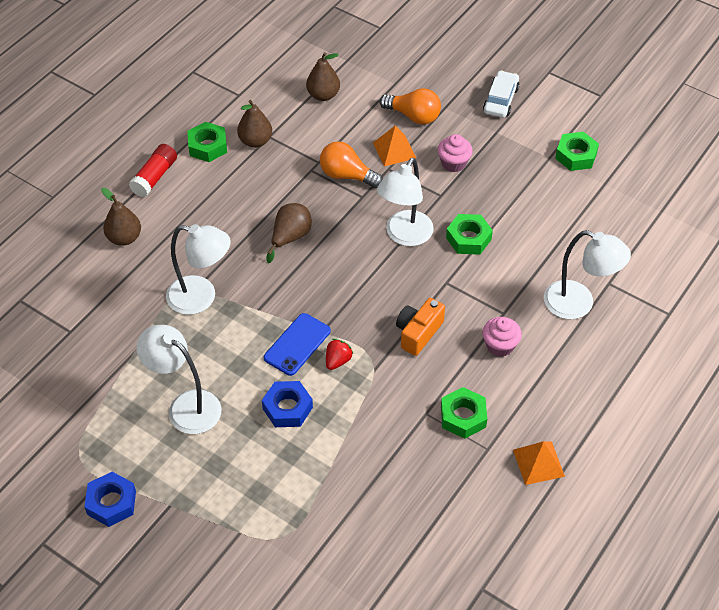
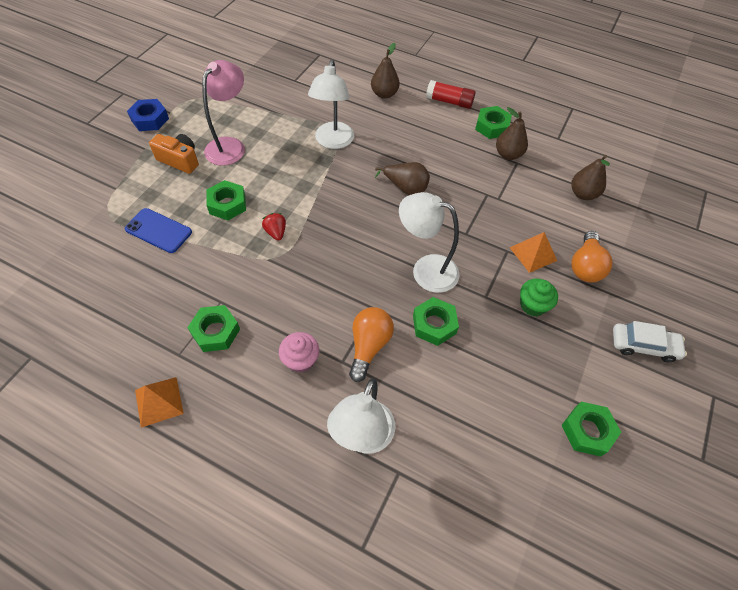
camera: 80 degrees right, 5 degrees up
(185, 406) = (230, 146): white lamp -> pink lamp
(287, 408) = (227, 204): blue nut -> green nut
(297, 344) = (291, 204): blue phone -> blue phone (158, 231)
(338, 361) = (276, 232): red strawberry -> red strawberry turned 135 degrees counterclockwise
(347, 175) = (488, 220): orange light bulb -> orange light bulb (369, 346)
(418, 333) = (310, 289): orange camera -> orange camera (180, 160)
(453, 163) = (533, 305): pink cupcake -> green cupcake

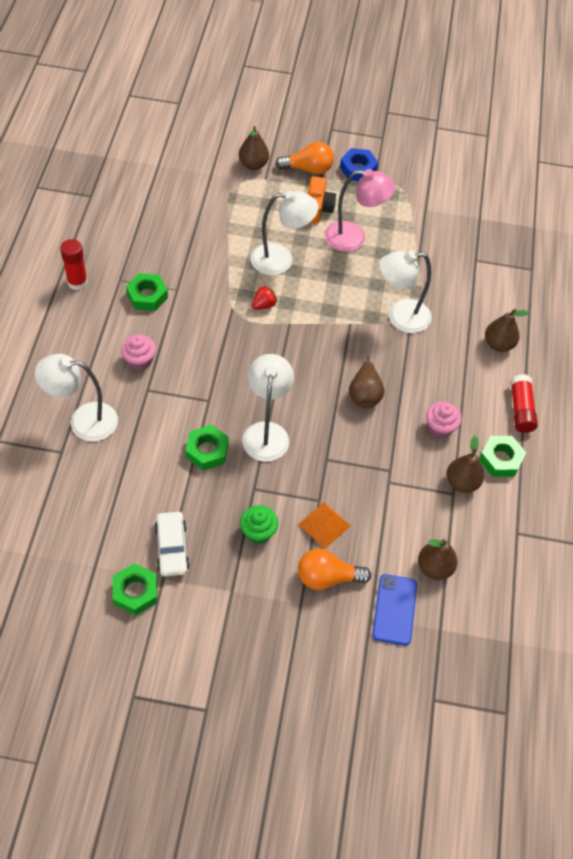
camera: 70 degrees right, 0 degrees up
(90, 193) = (253, 165): none -> brown pear
(158, 231) = (232, 224): blue phone -> blue phone (394, 609)
(159, 401) = (77, 282): orange pyramid -> red glue stick
(227, 204) = (281, 260): green nut -> white lamp
(369, 346) = (168, 405): orange light bulb -> orange light bulb (308, 169)
(453, 151) = (440, 427): none -> pink cupcake
(643, 345) = (245, 640): white car -> white car (172, 548)

